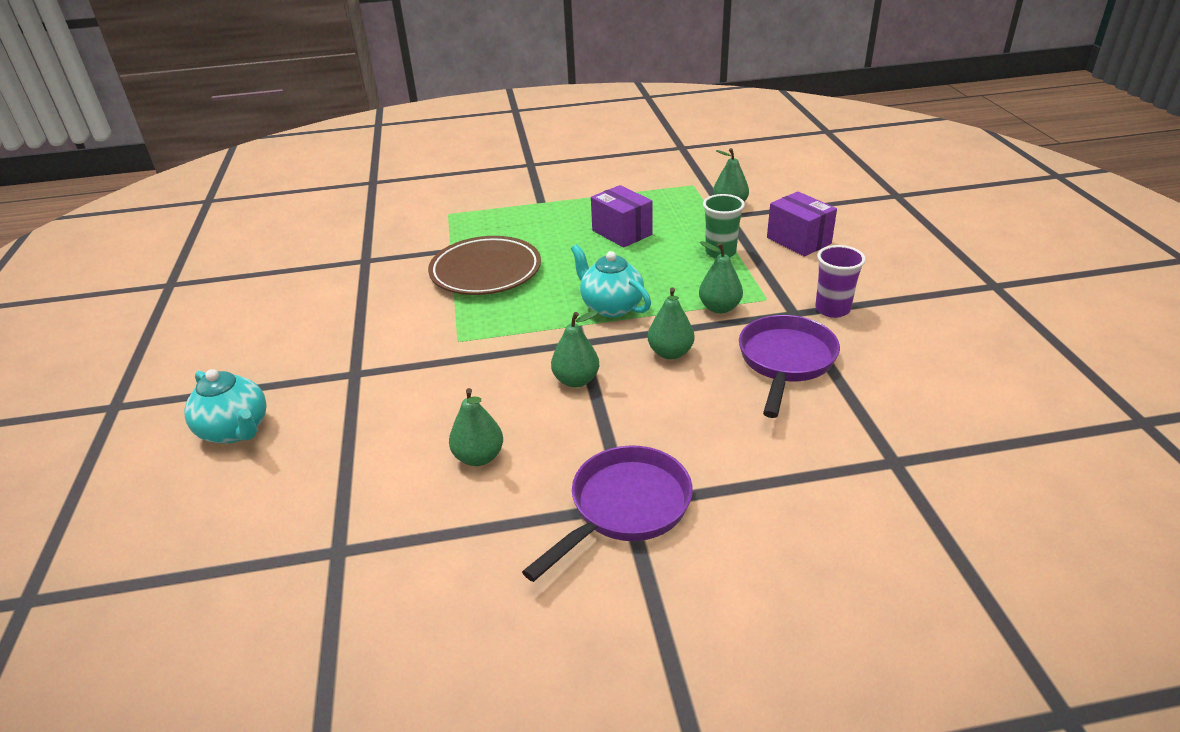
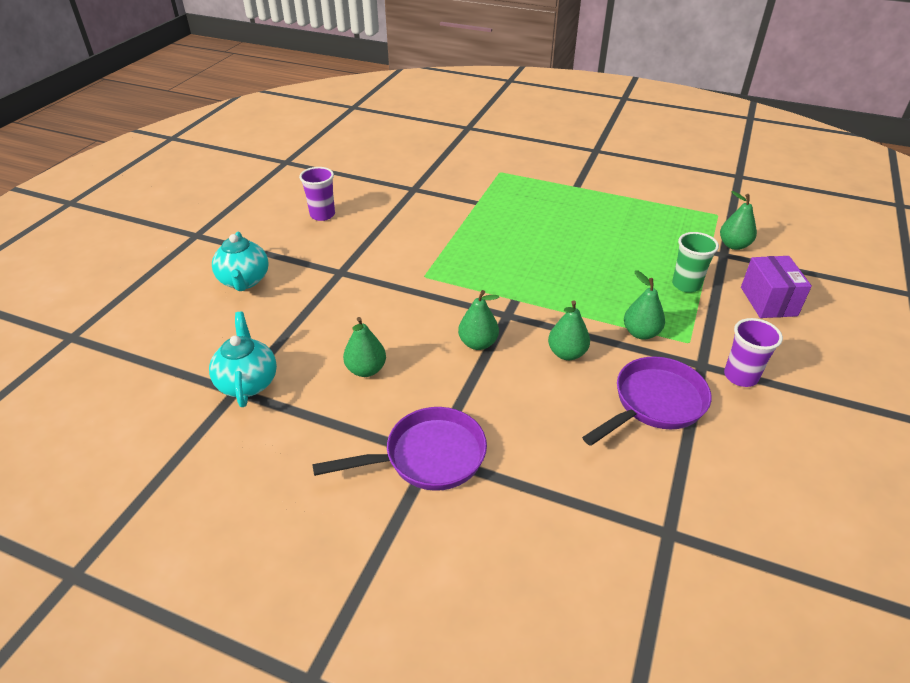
camera: 30 degrees right, 5 degrees up
(275, 323) = (322, 215): none -> purple cup
(486, 272) = (487, 229): brown plate -> none
(611, 307) = (554, 295): turquoise teapot -> turquoise teapot (248, 383)
(622, 232) = (618, 236): purple box -> none

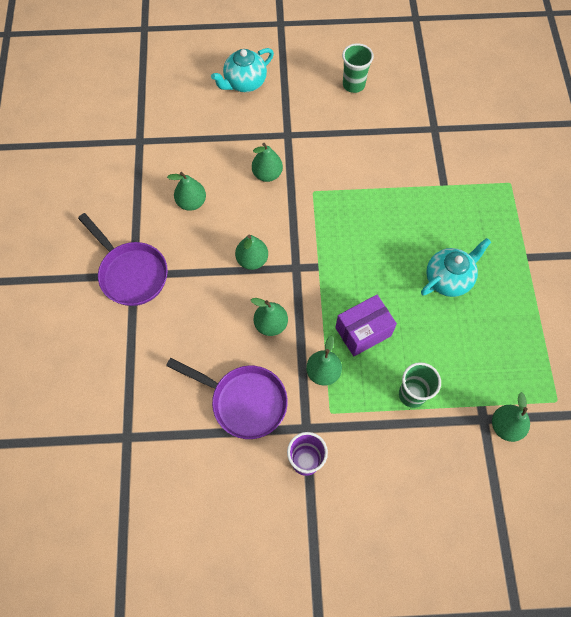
camera: 65 degrees right, 25 degrees up
(248, 383) = (149, 143): turquoise teapot -> turquoise teapot (448, 279)
(322, 215) = (353, 85): purple cup -> green cup
(377, 300) = (267, 174): none -> green pear
(768, 301) = (425, 471): purple box -> purple box (363, 331)

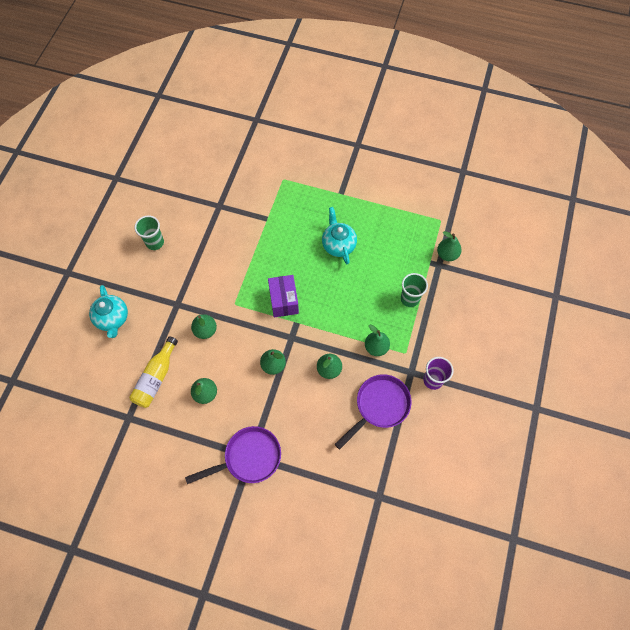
camera: 70 degrees left, 0 degrees up
(192, 148) = (156, 378): none -> yellow bottle
(363, 331) = (356, 311): purple box -> purple box (284, 301)

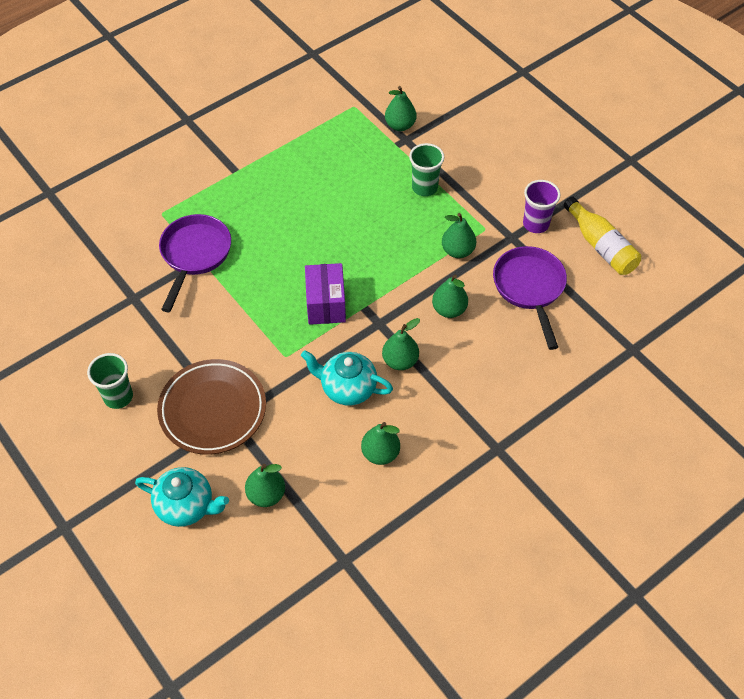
camera: 55 degrees left, 10 degrees down
(156, 378) = (314, 498): yellow bottle -> yellow bottle (601, 246)
(177, 291) = (213, 410): none -> brown plate
(205, 330) = (295, 407): green pear -> green pear (266, 494)
(248, 458) = (498, 452): purple pan -> purple pan (194, 255)
(284, 301) = (326, 304): purple box -> purple box turned 60 degrees clockwise
(338, 245) = (300, 211): turquoise teapot -> turquoise teapot (347, 388)

